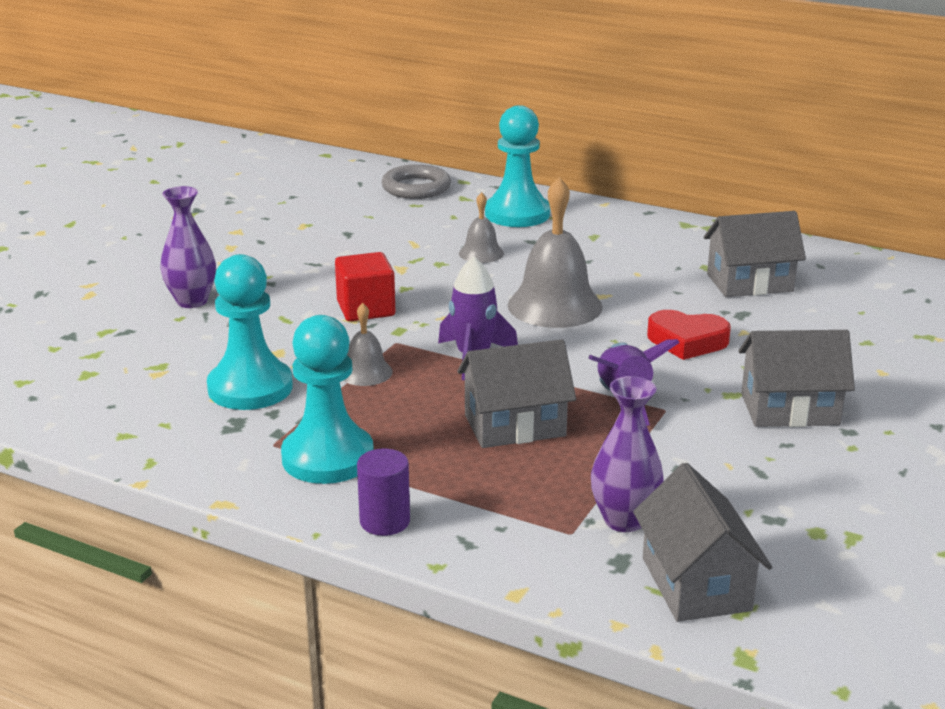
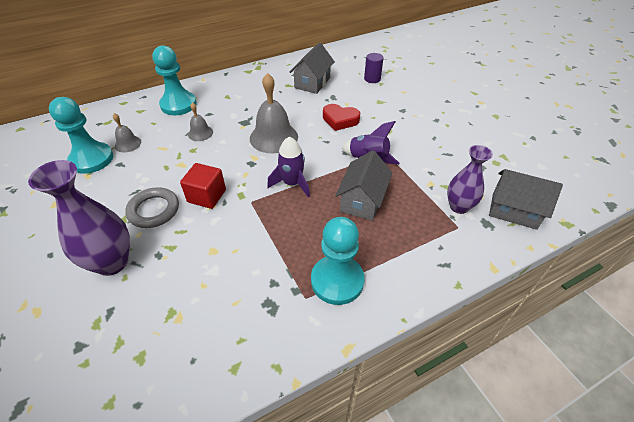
camera: 55 degrees left, 20 degrees up
(192, 301) = (112, 262): purple vase -> purple vase, size x1.51
(250, 388) = (239, 281): turquoise pawn -> turquoise pawn (92, 159)
(365, 372) = (269, 227): grey bell -> grey bell (128, 144)
(385, 521) = (410, 286): purple cylinder -> purple cylinder (372, 79)
(416, 188) = (107, 119): grey ring -> grey ring (154, 210)
(687, 341) = (340, 120): red heart -> red heart turned 60 degrees clockwise
(790, 409) = (411, 124): grey house -> none

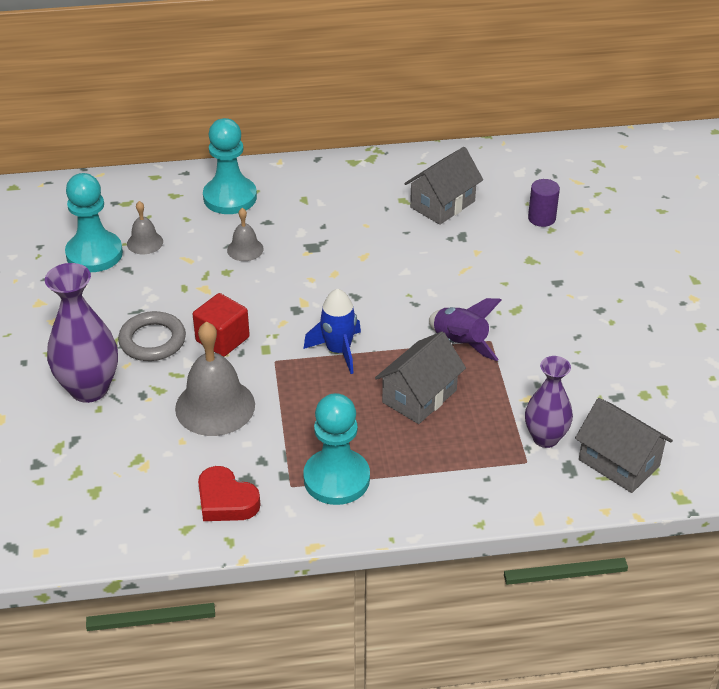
camera: 20 degrees right, 5 degrees down
(273, 137) = (343, 279): grey bell -> grey bell (215, 406)
(292, 183) = (338, 350): purple rocket -> blue rocket
(340, 120) = (452, 276): red heart -> red heart (226, 500)

